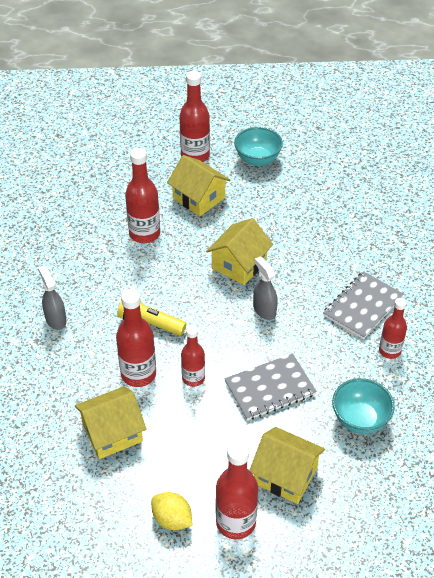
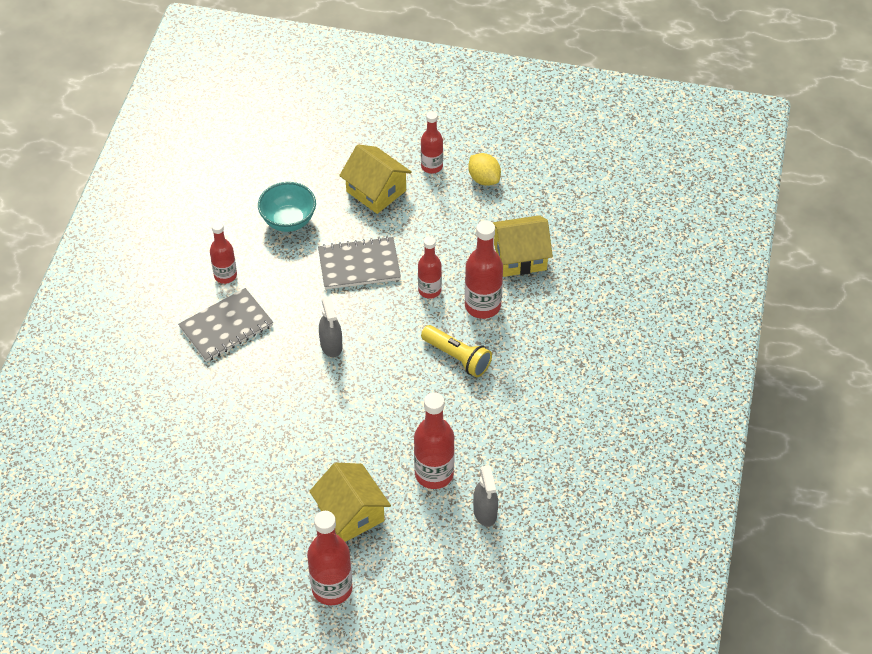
camera: 165 degrees left, 5 degrees up
(55, 319) = (558, 383): grey spray bottle -> grey spray bottle (485, 512)
(236, 522) = (432, 166): red bottle -> red bottle, size x0.64
(239, 264) = (337, 406): yellow house -> none
(257, 159) = (250, 561): turquoise bowl -> none

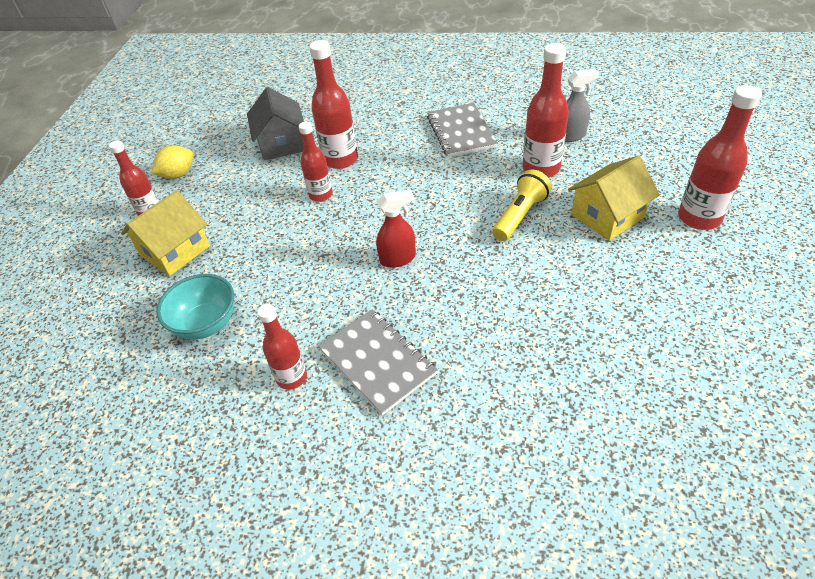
camera: 90 degrees left, 5 degrees down
(331, 345) = (398, 259): grey spray bottle -> red spray bottle
(359, 265) = (283, 251): grey notebook -> grey notebook (461, 132)
(457, 357) = (403, 168): yellow flashlight -> yellow flashlight (520, 215)
(520, 257) = (282, 143): yellow house -> grey house

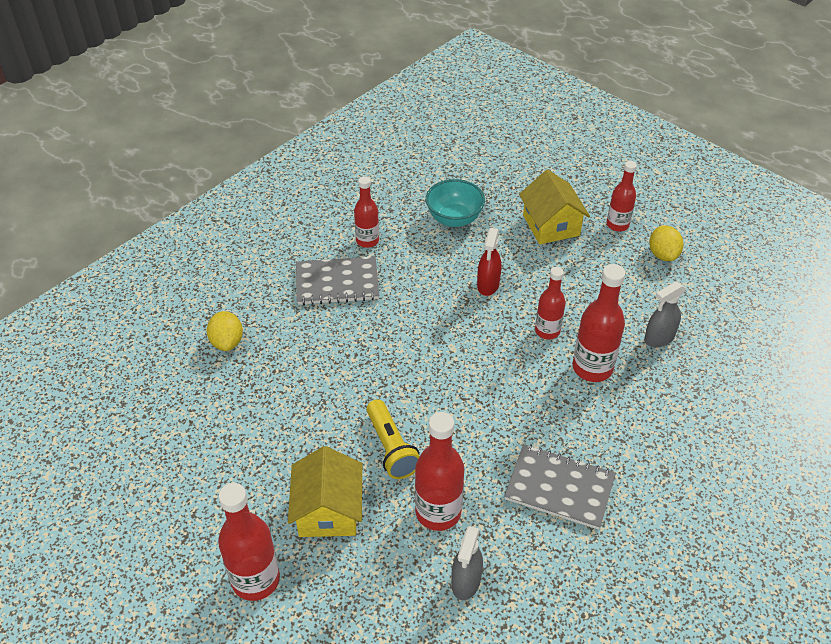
camera: 120 degrees right, 0 degrees up
(282, 143) = (659, 338): grey house -> grey spray bottle
(398, 259) = (419, 340): red spray bottle -> red spray bottle (488, 285)
(540, 399) = (227, 342): none -> yellow lemon

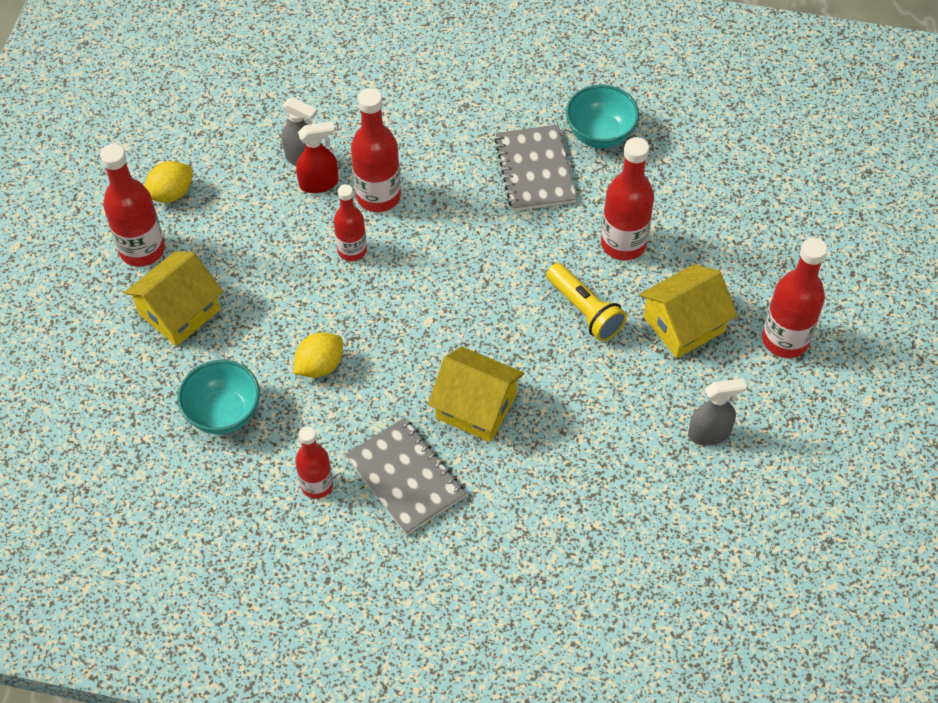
camera: 120 degrees left, 10 degrees up
(227, 342) = (563, 534): yellow lemon -> yellow lemon (320, 366)
(360, 341) = (476, 407): none -> yellow house
(391, 448) = (585, 311): yellow flashlight -> yellow flashlight turned 105 degrees clockwise
(466, 582) = (671, 196): grey spray bottle -> grey spray bottle (709, 433)
(488, 285) = (317, 330): red spray bottle -> red spray bottle (319, 183)
(574, 563) = (600, 134): none -> turquoise bowl
(617, 225) = (142, 250): red bottle -> red bottle, size x1.55

